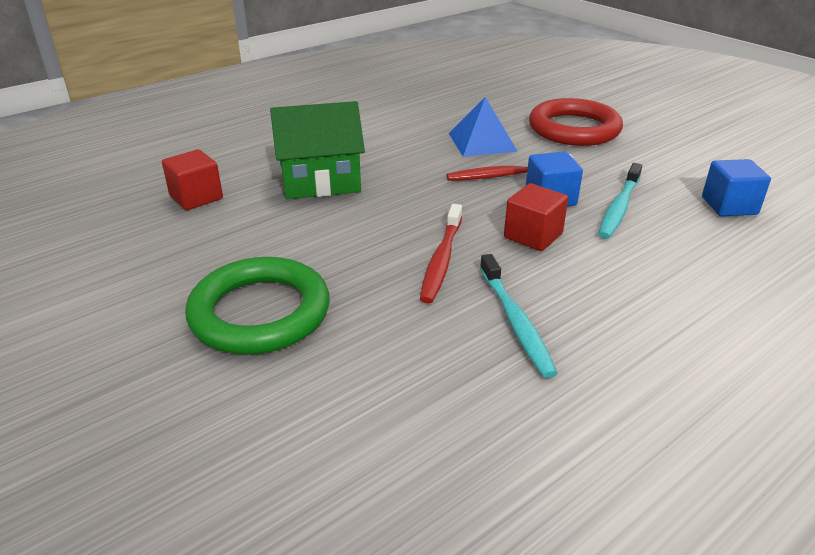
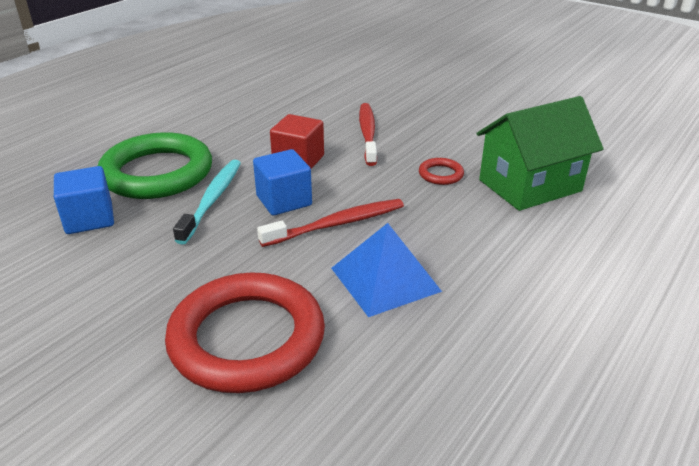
camera: 165 degrees right, 0 degrees up
(196, 197) = (620, 153): red cube -> none
(260, 312) = (464, 93): green ring -> green ring (157, 173)
(392, 201) = (440, 174): none -> red ring
(515, 321) = (304, 107): turquoise toothbrush -> none

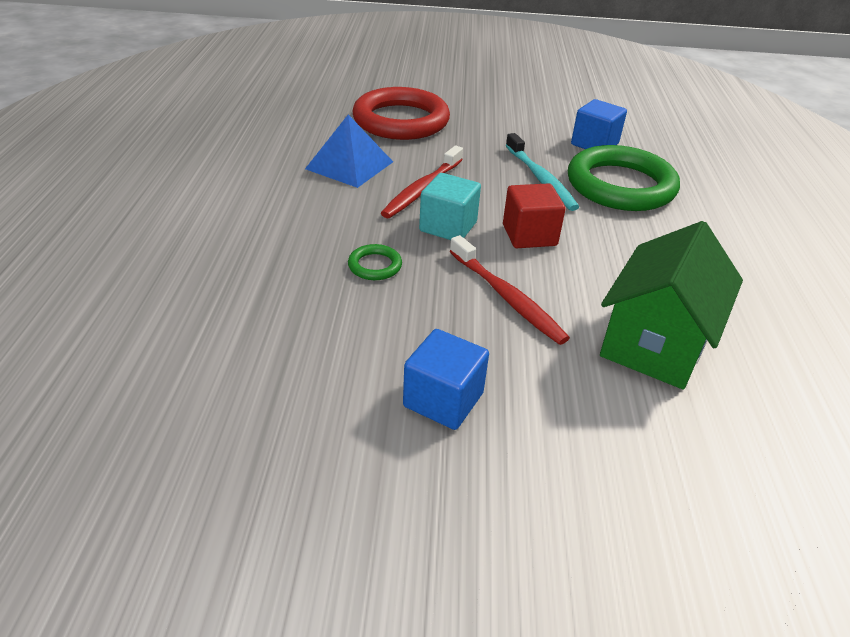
camera: 145 degrees right, 5 degrees up
(284, 200) = (487, 194): blue cube -> blue cube (443, 400)
(353, 184) = (448, 227): none -> turquoise cube
(440, 174) = (375, 266): red ring -> green ring
(530, 185) = (269, 282): green house -> green house (655, 342)

